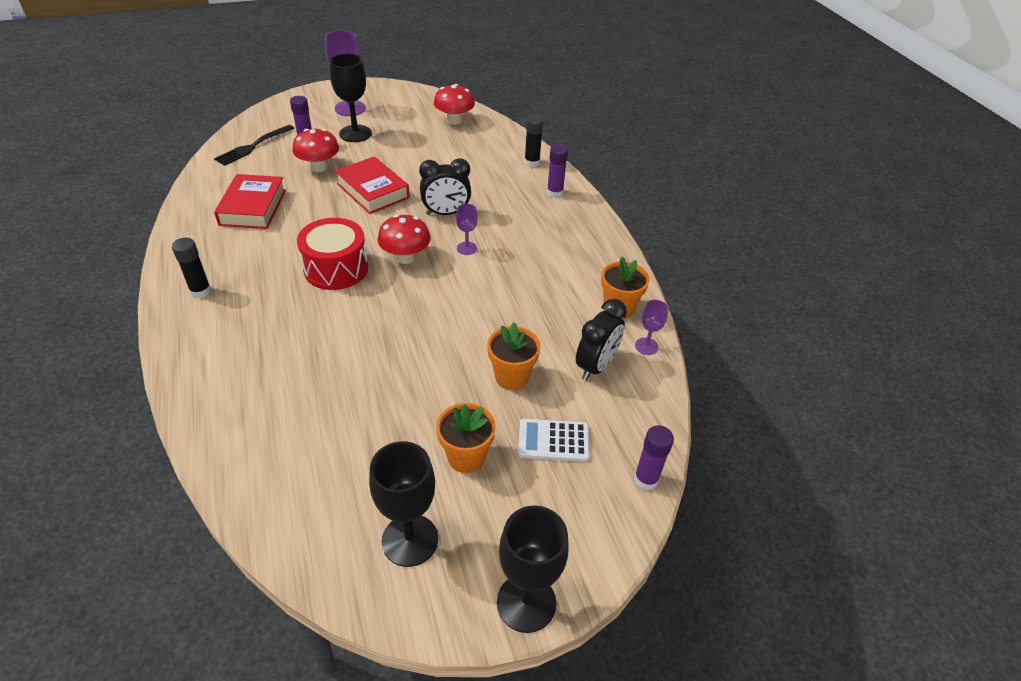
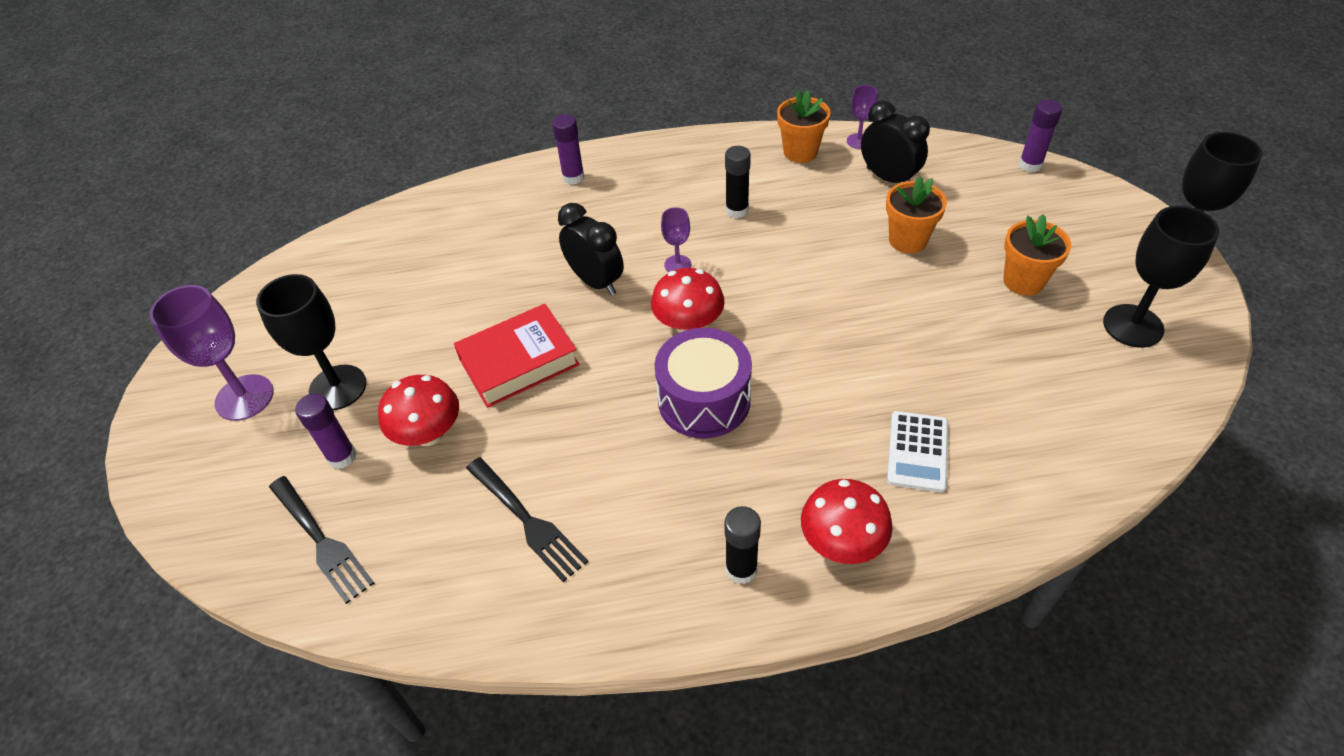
camera: 75 degrees left, 5 degrees up
(253, 207) = (526, 520): red book -> black fork
(336, 268) = (704, 400): red drum -> purple drum
(446, 213) = (595, 282): black clock -> black clock turned 45 degrees counterclockwise
(454, 120) = (349, 263): red mushroom -> red mushroom (842, 543)
(532, 162) = (495, 191): black glue stick -> black glue stick (737, 210)
(553, 440) = (993, 217): white calculator -> white calculator (917, 451)

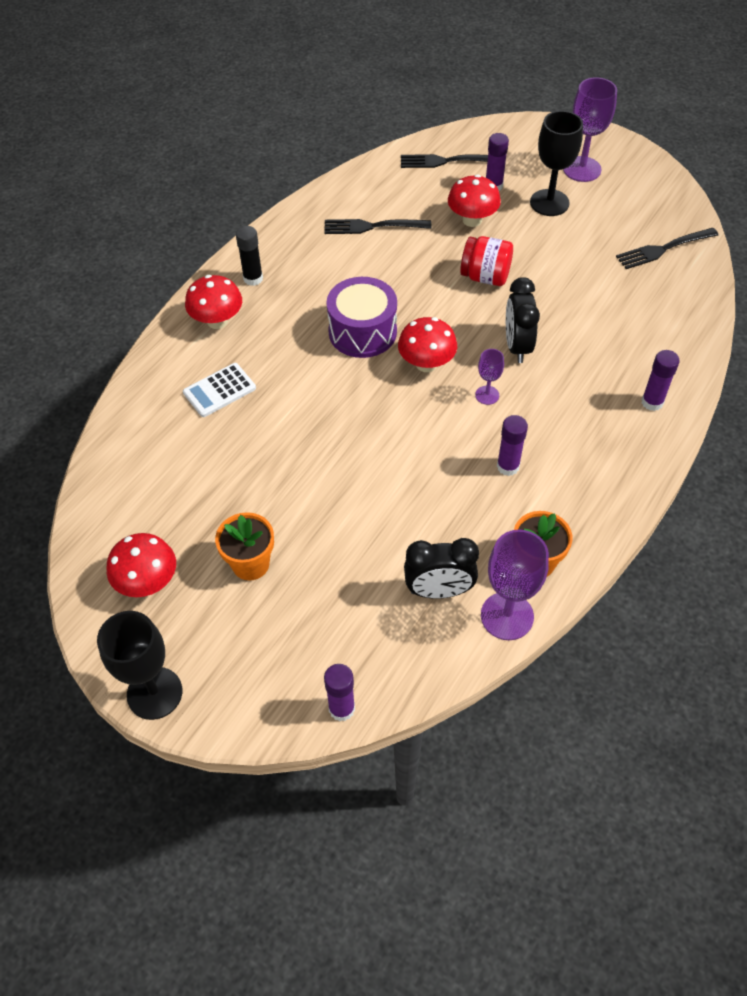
camera: 130 degrees right, 5 degrees up
(351, 265) = (664, 249): none -> black fork
(519, 362) = (485, 277): red book -> red jar
(595, 282) = (517, 346): black clock -> black clock turned 90 degrees clockwise
(737, 210) = (508, 466): black glue stick -> purple glue stick
(858, 141) = (507, 616): purple goblet -> purple goblet, size x1.90
(907, 240) = (363, 537): orange flower pot -> none
(917, 451) = (219, 390): white calculator -> white calculator turned 90 degrees counterclockwise
(1133, 326) = (148, 582): black goblet -> red mushroom

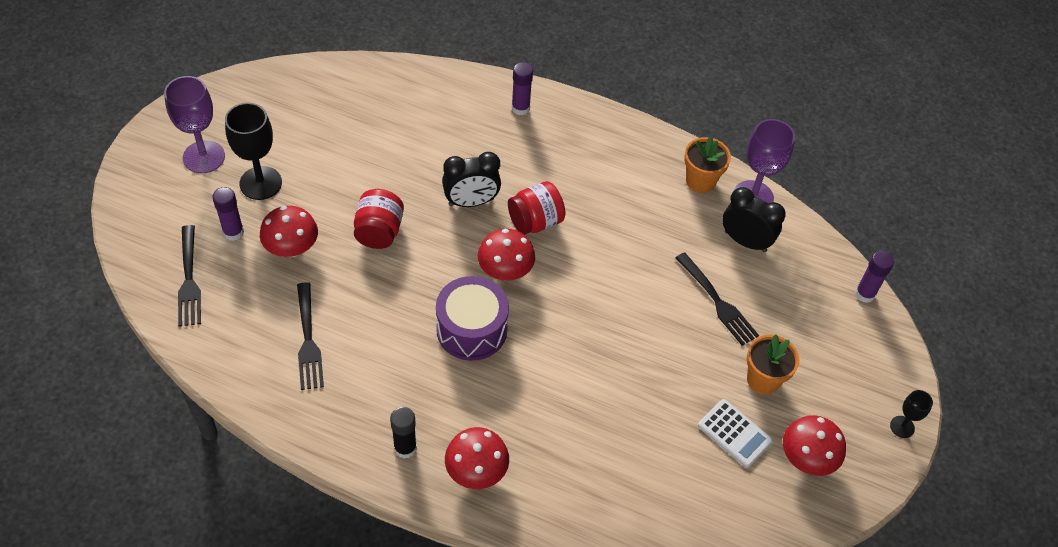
camera: 105 degrees left, 0 degrees up
(154, 693) = (902, 427): black goblet -> black goblet, size x0.53
(219, 390) = (574, 447): white calculator -> white calculator (734, 433)
(439, 590) = (745, 241): black clock -> black clock turned 45 degrees counterclockwise
(487, 395) = (535, 221): purple goblet -> red jar
(508, 466) = (612, 203): purple glue stick -> none
(664, 249) = (326, 95): black fork -> black fork (717, 301)

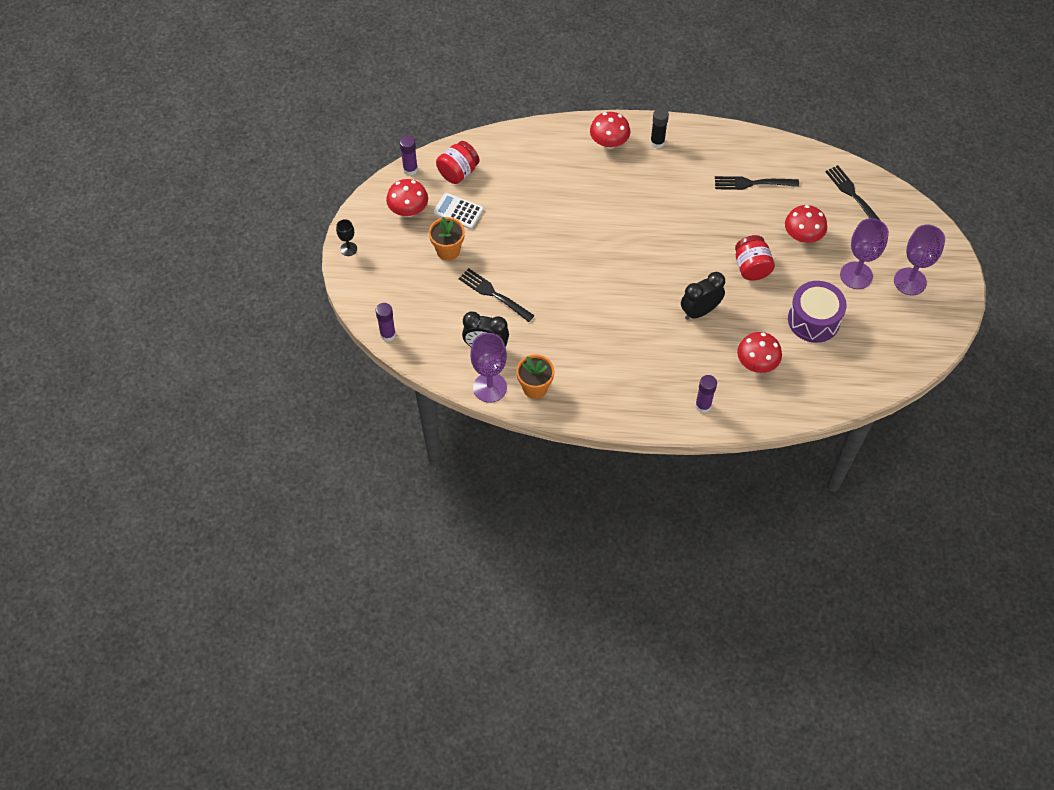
camera: 165 degrees right, 5 degrees up
(233, 232) = (848, 234): purple glue stick -> purple glue stick (410, 169)
(260, 183) = (856, 275): black goblet -> purple goblet
(308, 339) = (753, 183): black fork -> black fork turned 60 degrees counterclockwise
(471, 329) = (653, 222): purple drum -> purple drum (813, 320)
(505, 271) = (650, 268): red mushroom -> red mushroom (756, 364)
(535, 221) = (646, 311): red jar -> red jar (458, 172)

